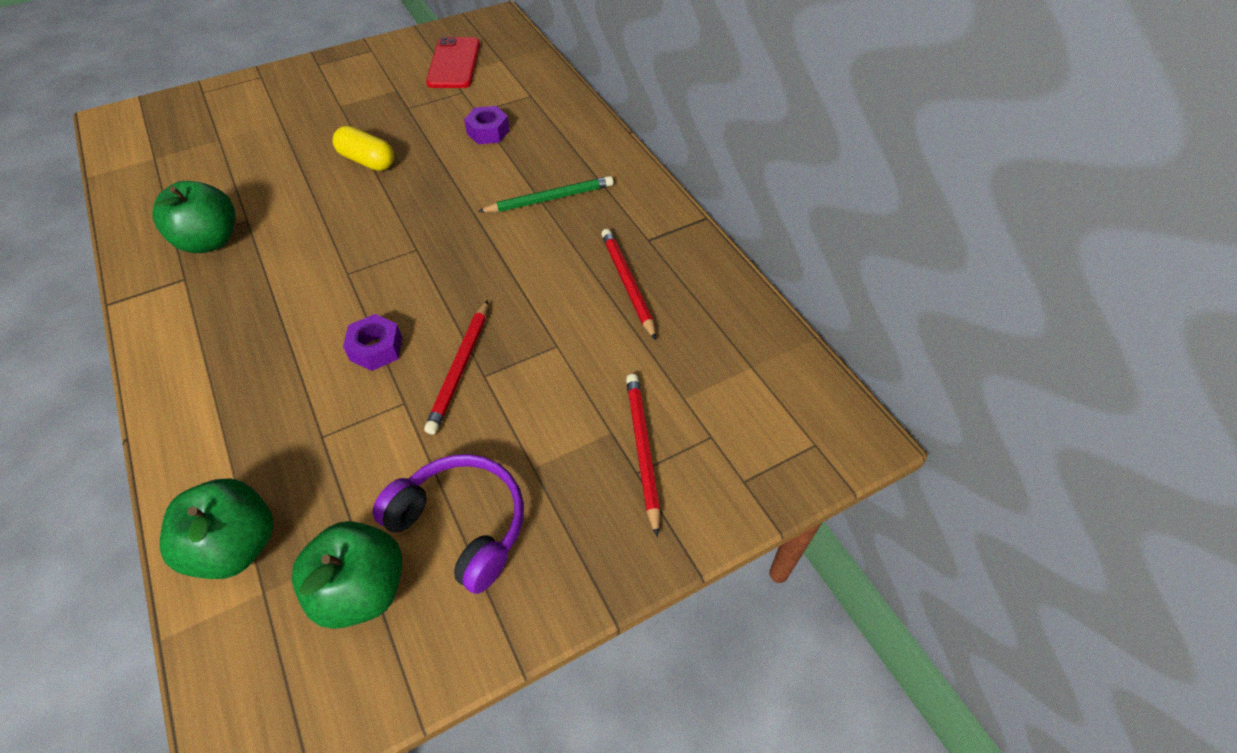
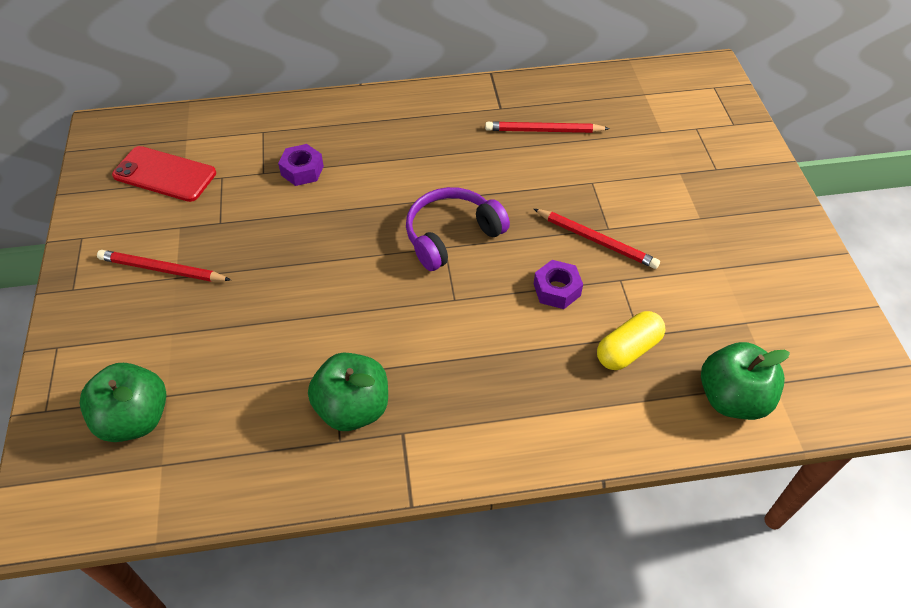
camera: 70 degrees left, 0 degrees up
(362, 589) = (780, 324): green apple -> green apple (135, 419)
(367, 161) = (293, 265): yellow capsule -> yellow capsule (628, 350)
(461, 525) = (739, 263): purple headphones -> purple headphones (452, 235)
(549, 199) = (422, 150): green pencil -> none
(642, 450) = (699, 161): red pencil -> red pencil (162, 269)

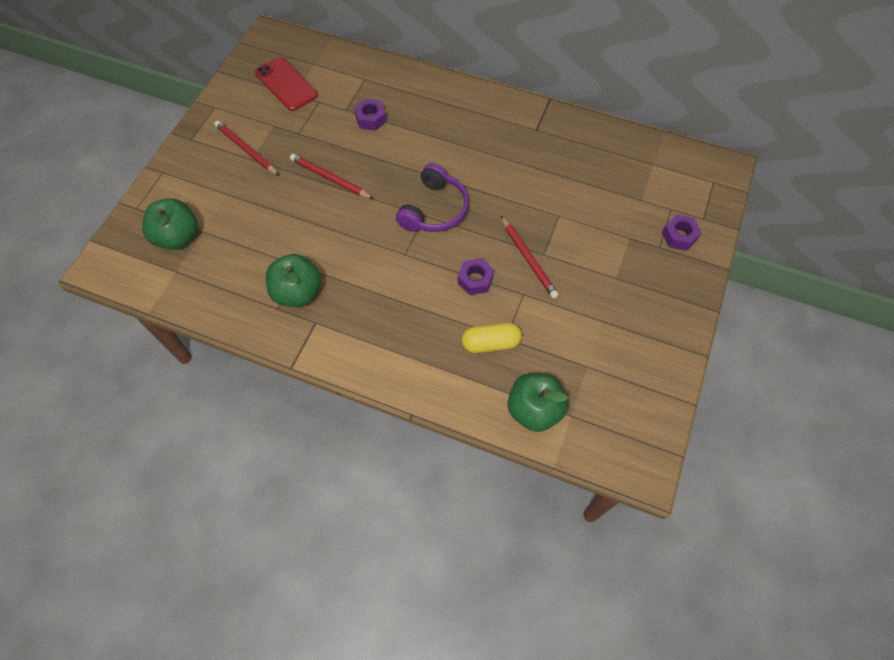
camera: 30 degrees right, 10 degrees up
(452, 235) = (434, 209): purple headphones -> purple headphones turned 120 degrees clockwise
(544, 130) = (554, 160): red pencil -> red pencil (330, 178)
(725, 150) = (679, 236): none -> purple nut

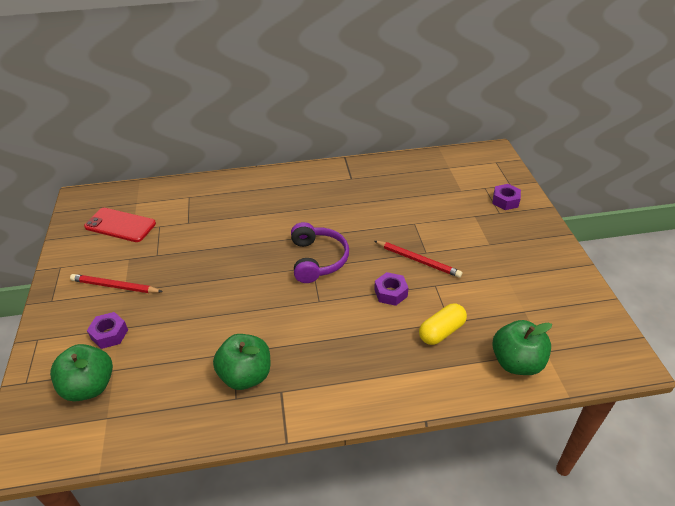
camera: 30 degrees left, 20 degrees down
(330, 178) = (210, 275): red pencil -> none
(371, 119) = (215, 220): purple nut -> purple nut (109, 334)

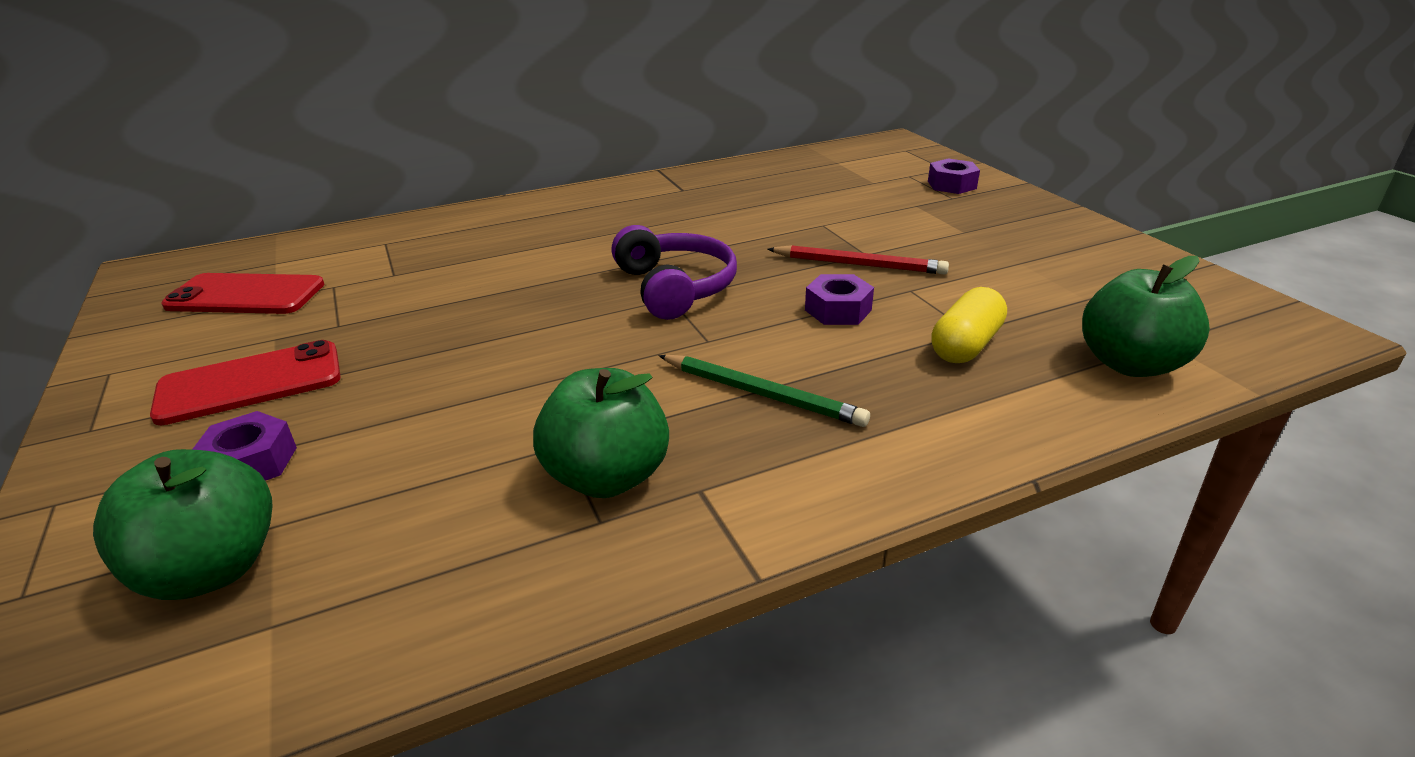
camera: 15 degrees left, 10 degrees down
(115, 286) = (250, 383): red pencil -> red phone
(329, 342) = (761, 394): none -> green pencil

